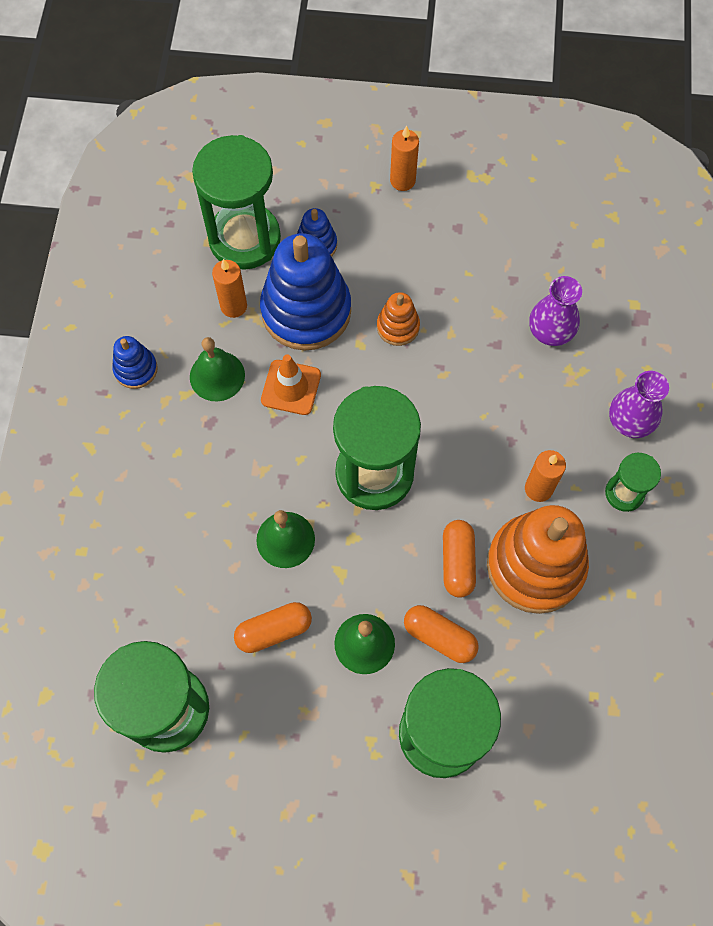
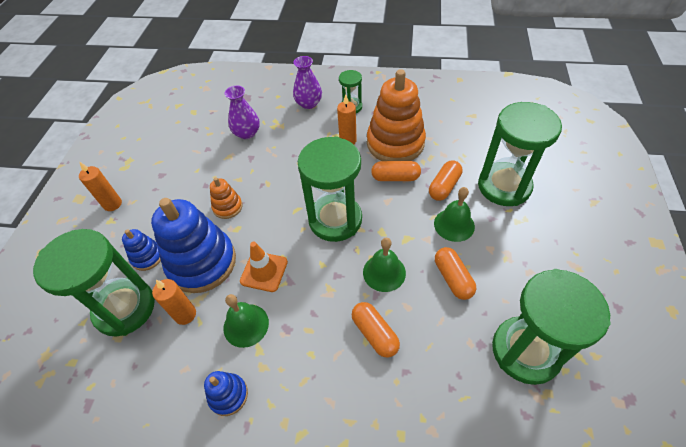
camera: 85 degrees left, 15 degrees down
(199, 525) = (375, 333): none -> orange capsule

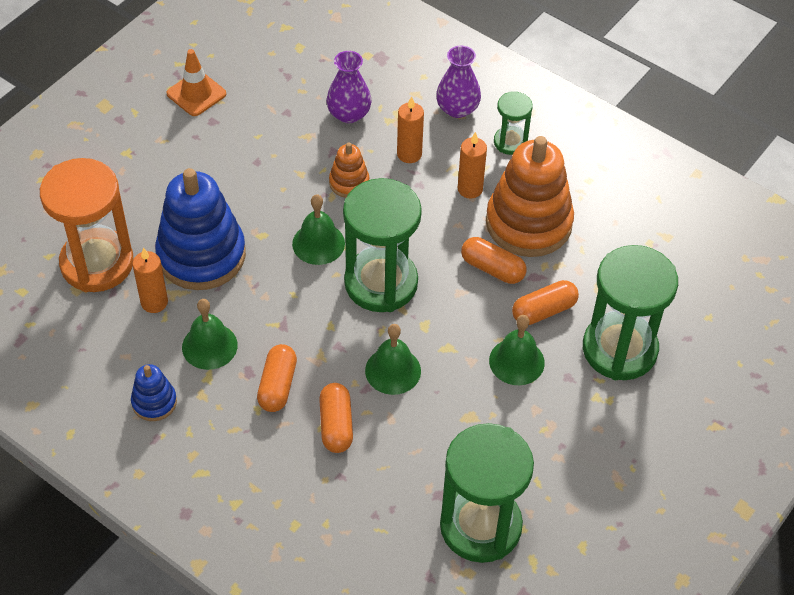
camera: 25 degrees right, 0 degrees up
(112, 204) = (139, 132): orange candle -> orange candle (409, 154)
(125, 308) = (97, 263): green hourglass -> orange hourglass
(147, 257) = (147, 218): blue stacking toy -> none
(227, 207) = (267, 203): orange stacking toy -> orange stacking toy (349, 183)
(264, 271) = (262, 300): orange traffic cone -> orange traffic cone (196, 94)
(278, 215) = (318, 243): none -> green bell
(452, 278) = (464, 417): orange capsule -> orange capsule (277, 386)

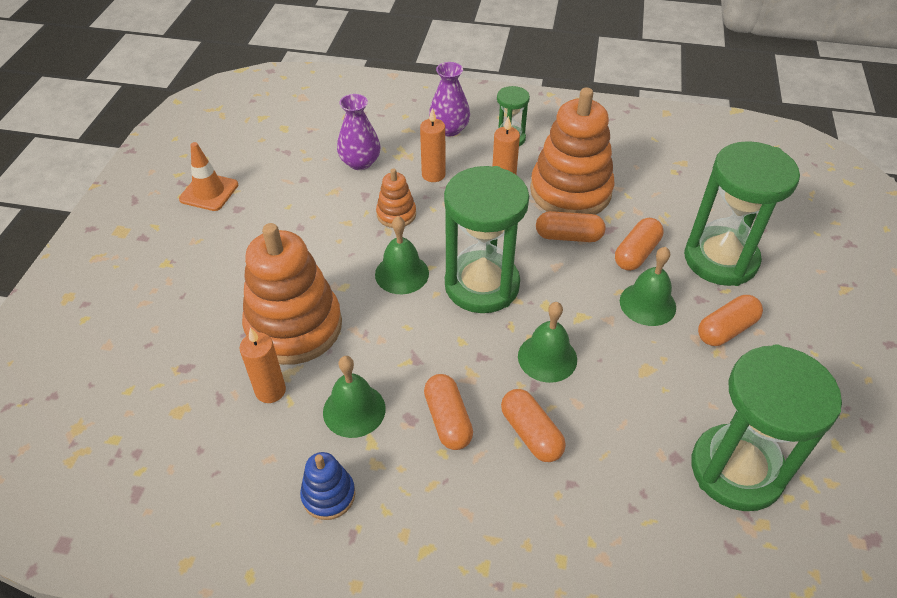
camera: 25 degrees left, 5 degrees down
(97, 263) = (187, 377): orange hourglass -> none
(201, 255) = (294, 327): blue stacking toy -> orange stacking toy
(569, 414) = (726, 329): none -> orange capsule

